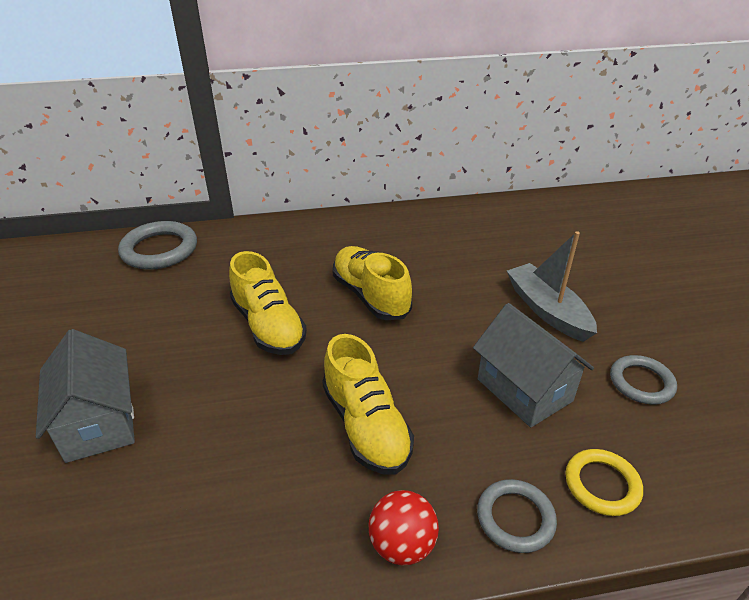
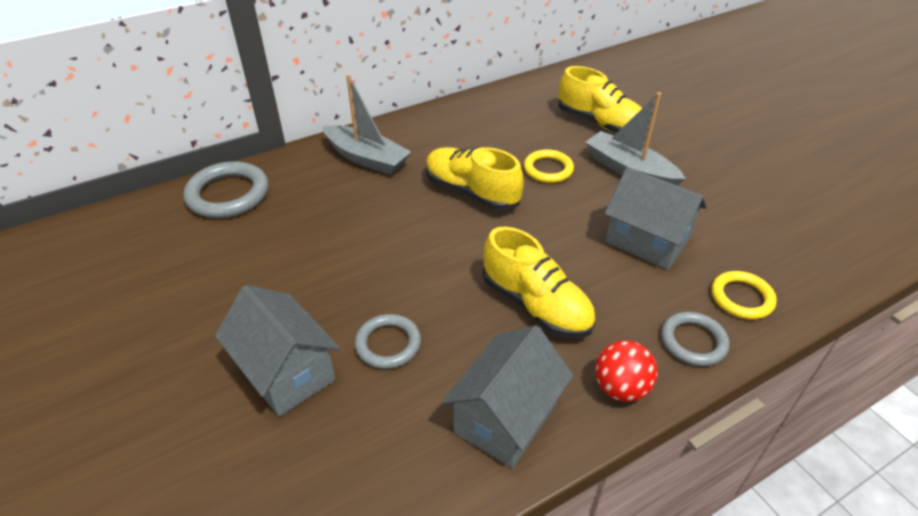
camera: 20 degrees left, 5 degrees up
(263, 536) = (506, 418): none -> grey house
(268, 326) = (393, 242): yellow shoe -> yellow shoe (600, 123)
(294, 243) = (367, 158): none -> grey boat
(460, 290) = (548, 169): none -> yellow ring
(641, 382) = (731, 212): grey ring -> grey ring (388, 344)

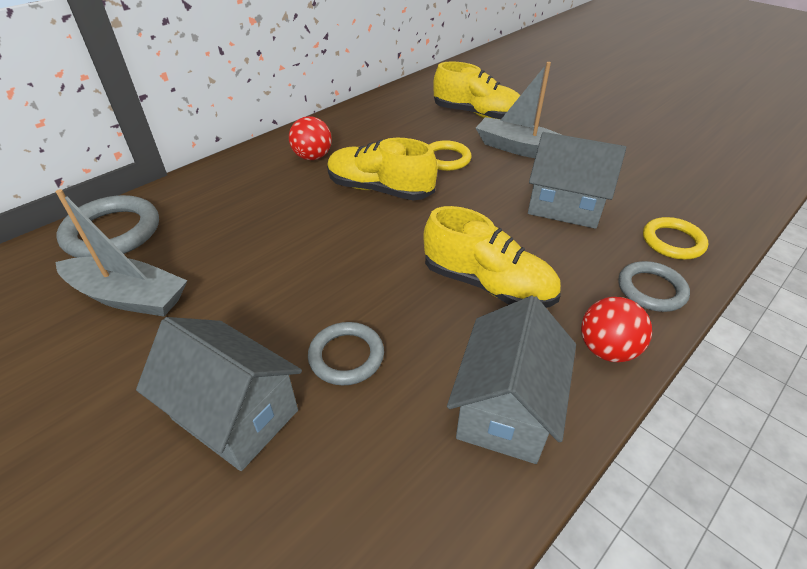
camera: 15 degrees left, 0 degrees up
(367, 158) = (261, 175): grey boat -> grey boat (129, 297)
(420, 147) = (312, 157): none -> red ball

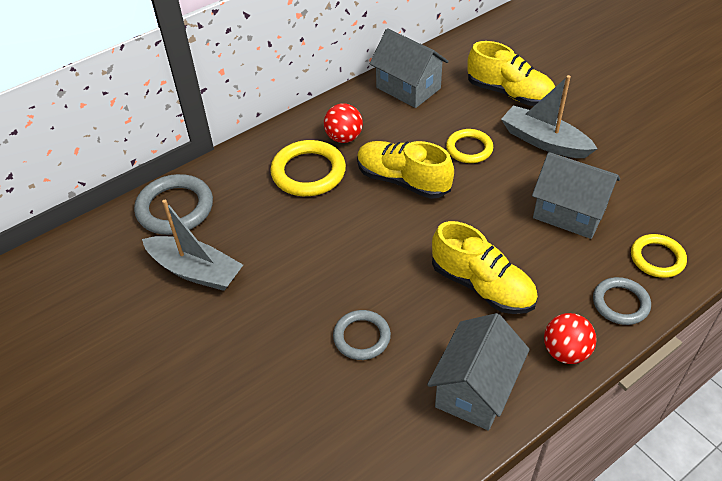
camera: 10 degrees right, 5 degrees up
(235, 415) = (280, 373): grey house -> grey house (408, 88)
(274, 188) = (308, 172): none -> yellow ring

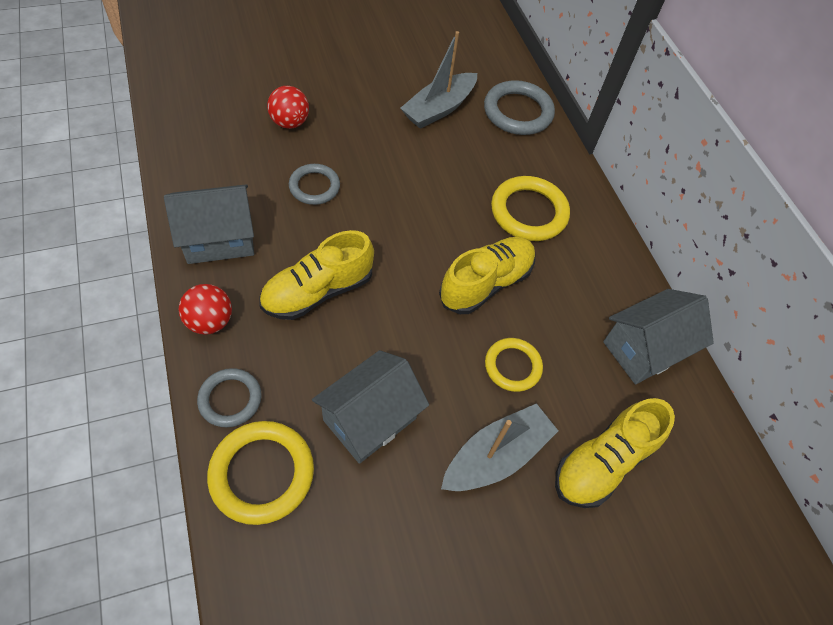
camera: 100 degrees right, 10 degrees up
(344, 138) = (571, 256): red ball -> red ball (290, 122)
(475, 389) = (219, 239): grey house -> grey house turned 60 degrees counterclockwise
(657, 258) = (262, 473): yellow ring -> yellow ring, size x1.57

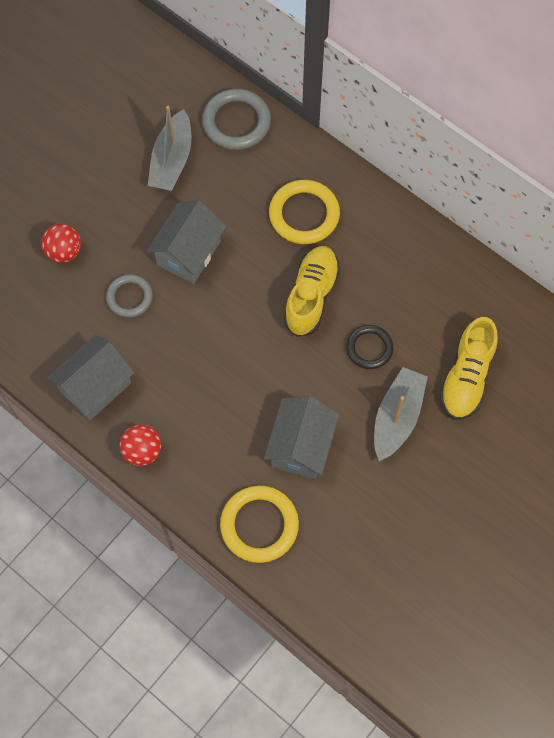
camera: 25 degrees left, 10 degrees up
(230, 399) = (201, 493): grey ring -> none
(318, 291) = (198, 380): yellow shoe -> none
(512, 366) = (369, 348): yellow ring -> black ring
(644, 349) = (449, 277): grey house -> grey house (188, 253)

